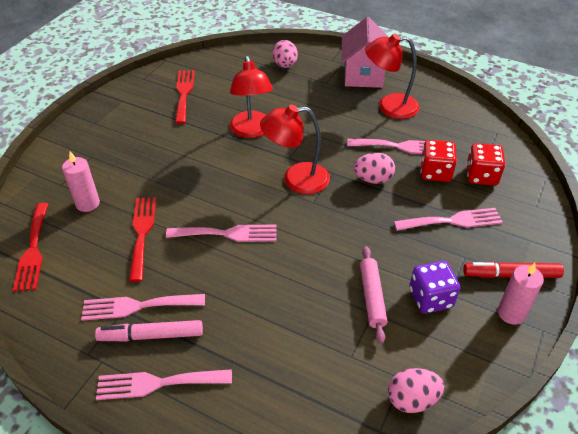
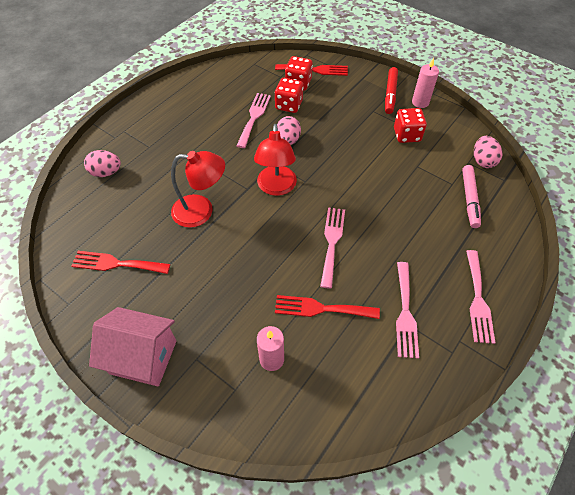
camera: 80 degrees left, 10 degrees up
(33, 250) = (329, 410): red fork -> red fork (315, 70)
(151, 335) = (435, 303): pink marker -> pink marker (469, 199)
(363, 75) = (149, 120): pink house -> pink house (143, 357)
(372, 297) = (404, 164): pink rolling pin -> none
(389, 106) = (201, 113): red lamp -> none
(430, 298) = (407, 135): purple dice -> red dice
(452, 221) = (339, 108): pink fork -> none

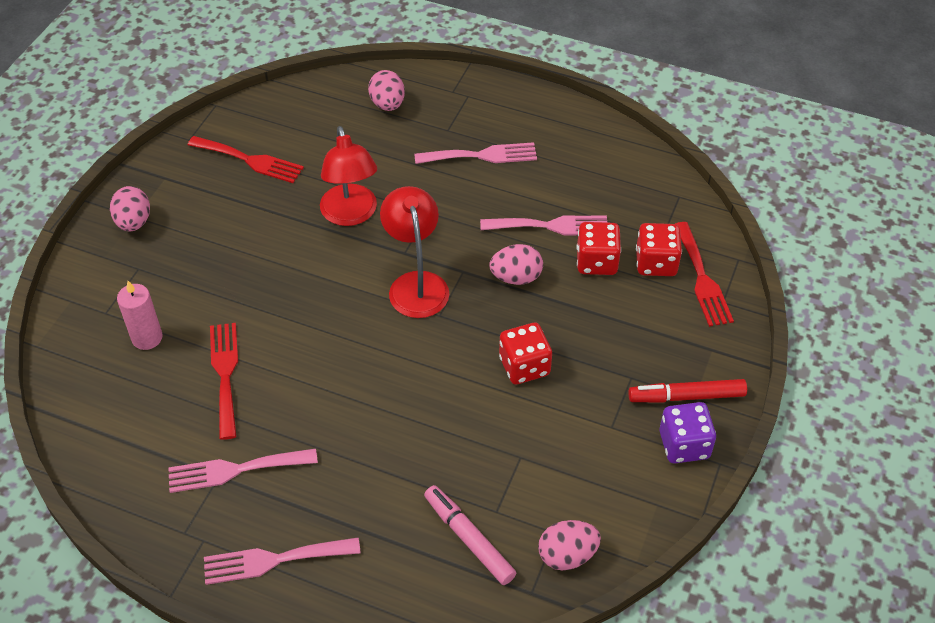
camera: 75 degrees right, 5 degrees down
(116, 263) = (250, 160): red fork -> red fork turned 120 degrees clockwise
(143, 357) = (134, 222): pink house -> pink egg
(276, 187) = (416, 284): red lamp -> red lamp turned 90 degrees clockwise
(332, 242) = (334, 367): pink fork -> pink fork (482, 155)
(407, 135) = (589, 433): red dice -> red dice (524, 366)
(420, 102) = (684, 445): pink candle -> purple dice
(469, 199) = (469, 538): pink marker -> pink marker turned 60 degrees clockwise

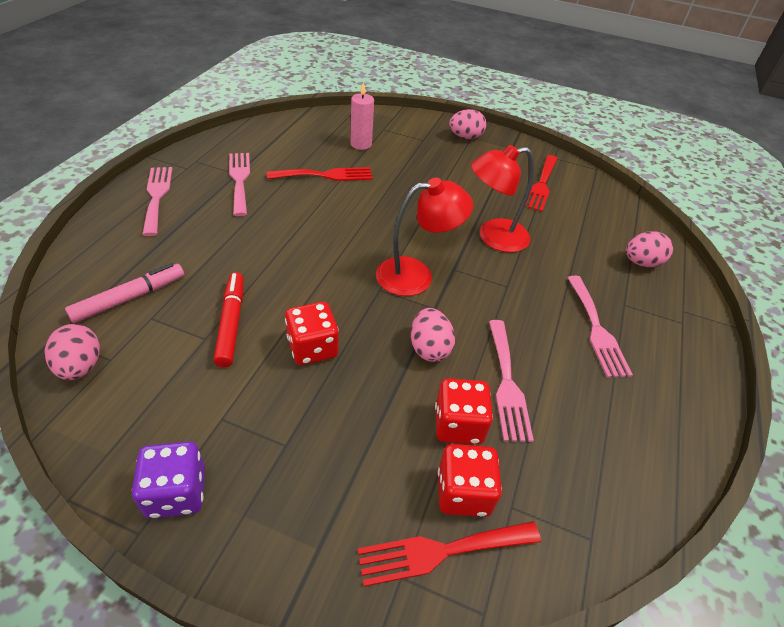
camera: 85 degrees right, 5 degrees down
(686, 396) = (247, 504): red marker -> red marker (231, 323)

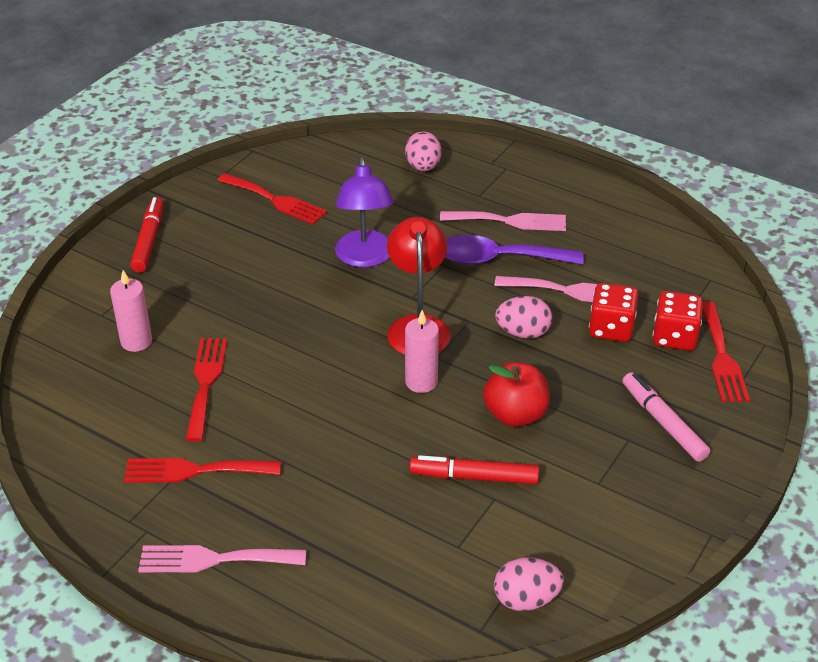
camera: 75 degrees left, 5 degrees down
(130, 298) = (423, 568): pink marker -> pink marker (663, 422)
(177, 492) = (674, 511): purple dice -> none
(239, 180) = (195, 470): pink fork -> red fork
(312, 348) = (515, 415): red dice -> red apple
(346, 282) = (421, 382): none -> pink candle
(465, 137) = (149, 240): pink egg -> red marker
(493, 237) = (365, 258): red lamp -> purple lamp
(533, 324) = (499, 259): none -> purple spoon

